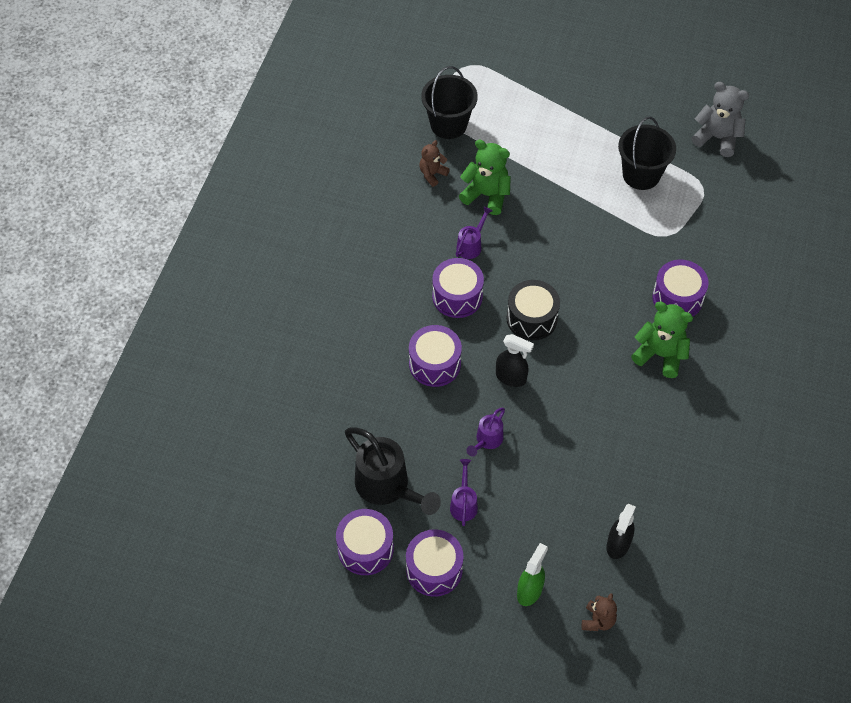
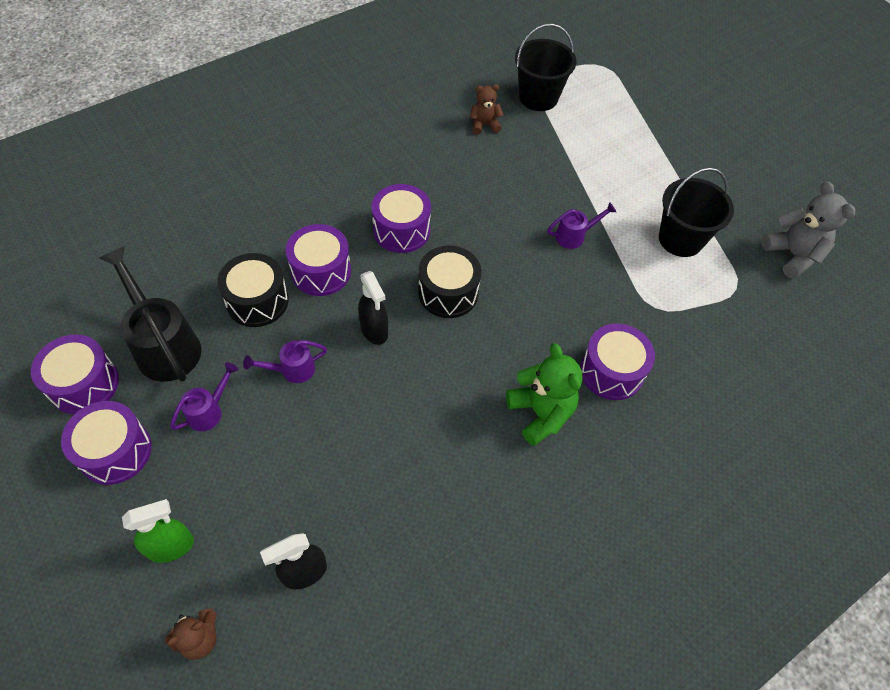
camera: 35 degrees right, 0 degrees up
(387, 487) = (164, 345): black watering can -> black watering can turned 150 degrees clockwise
(415, 414) = (257, 301): none -> black drum
(471, 245) = (458, 198): purple watering can -> purple watering can (574, 236)
(486, 195) = (514, 168): green teddy bear -> none

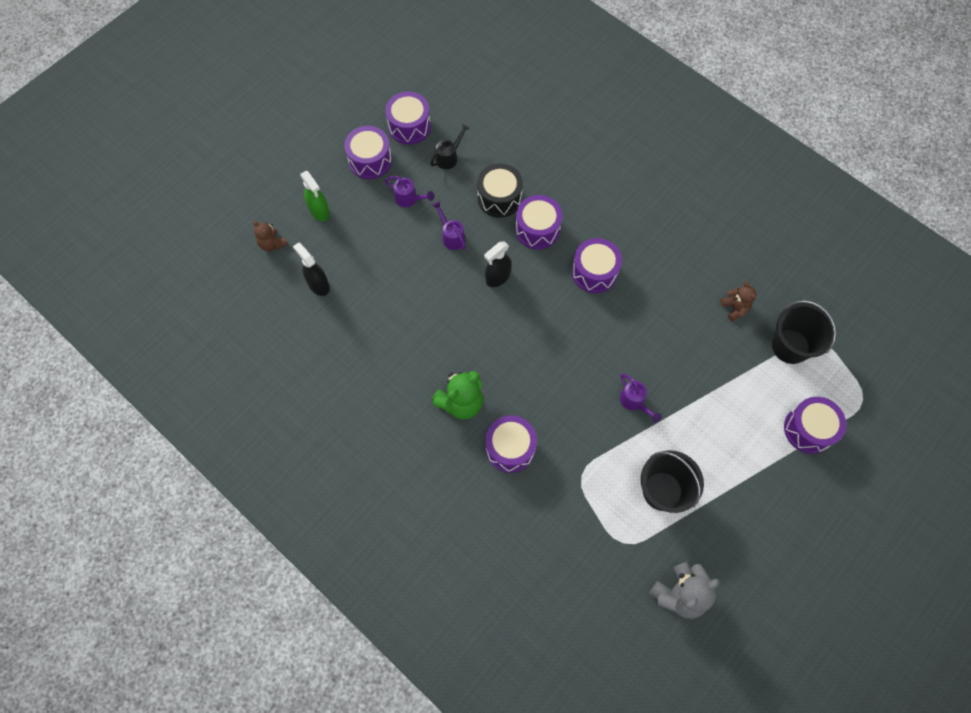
camera: 80 degrees right, 10 degrees up
(164, 345) = (449, 157): black watering can -> black watering can, size x0.52
(448, 293) = (546, 318): black drum -> none
(628, 110) = (808, 429): none -> purple drum

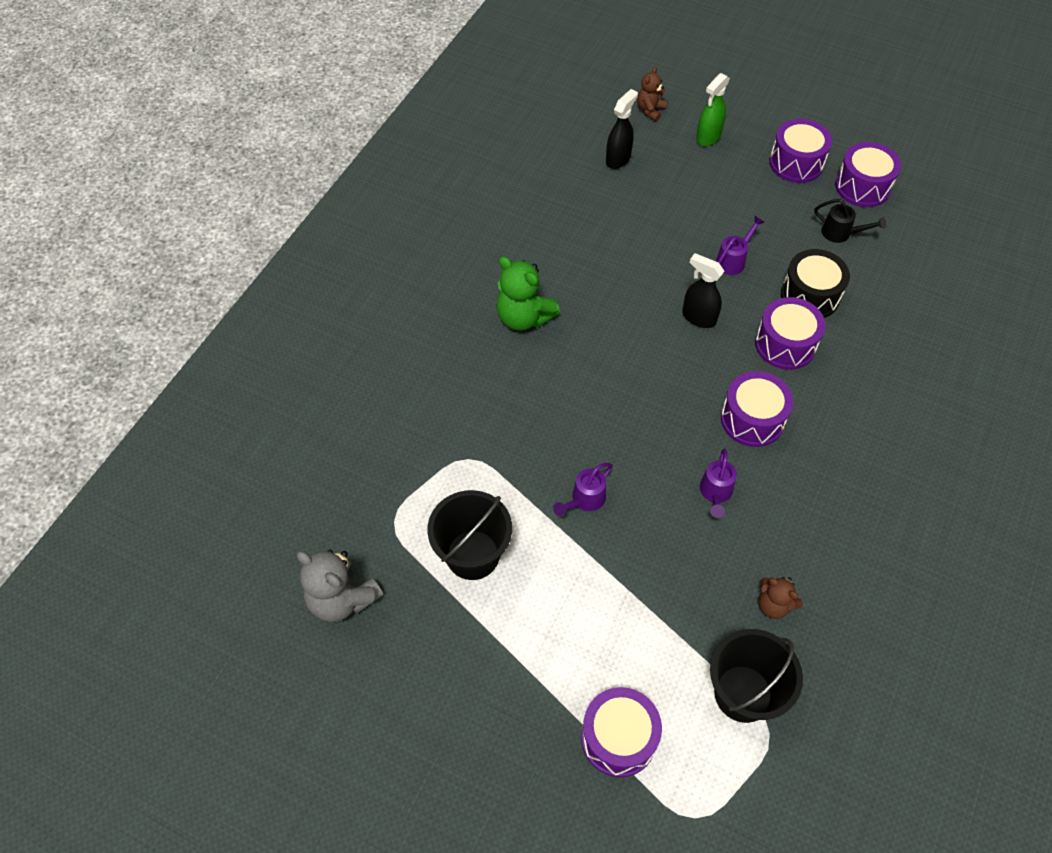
camera: 75 degrees right, 10 degrees down
(409, 199) = (763, 210): purple watering can -> purple watering can (715, 493)
(510, 448) = (482, 377): purple drum -> none
(735, 308) = (773, 605): brown teddy bear -> brown teddy bear turned 75 degrees clockwise

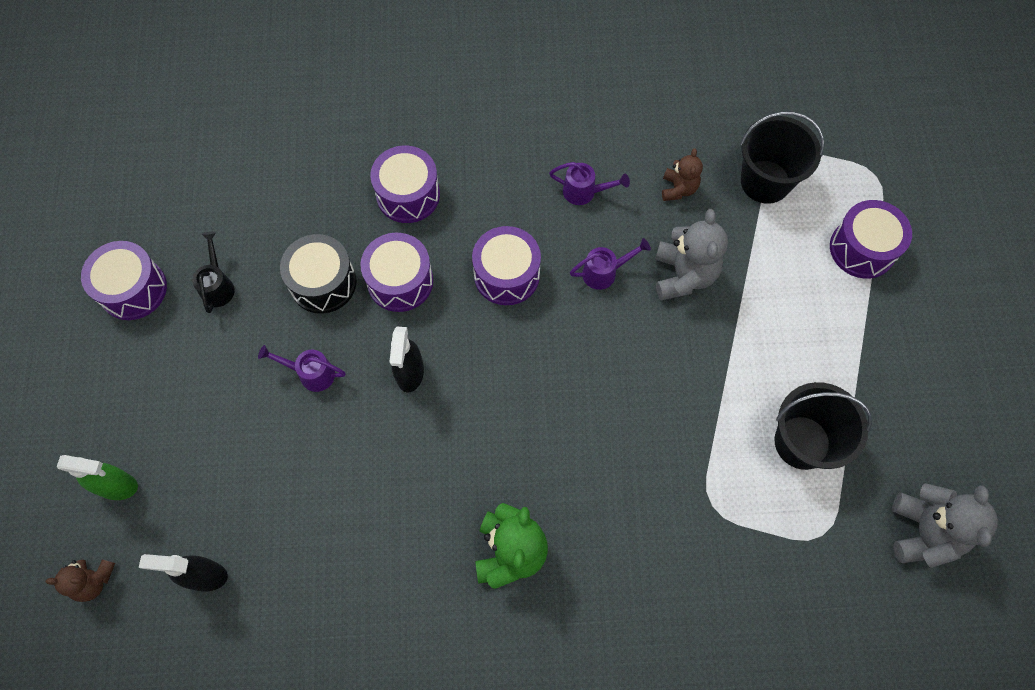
camera: 120 degrees left, 10 degrees up
(584, 500) = (684, 375): purple watering can -> purple watering can (584, 192)
(678, 555) = (683, 275): none -> grey teddy bear
(796, 163) = (123, 370): purple drum -> purple drum (408, 195)

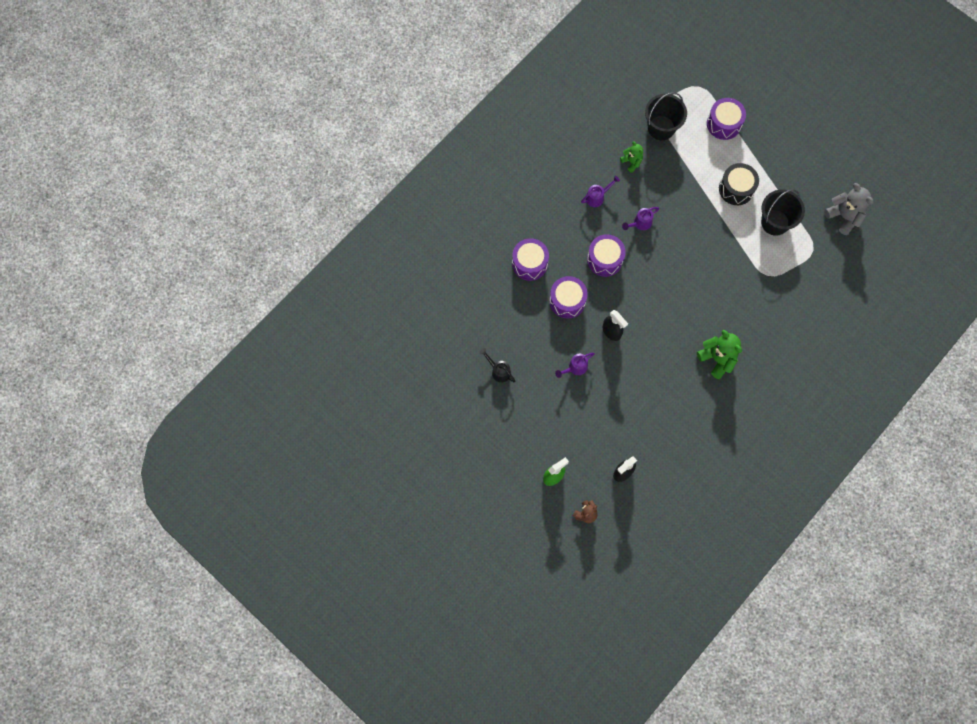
camera: 45 degrees left, 5 degrees up
(133, 289) = (467, 405): purple drum -> none
(323, 283) = (538, 330): black drum -> black drum (736, 189)
(604, 272) = (640, 223): purple watering can -> purple watering can turned 150 degrees counterclockwise
(678, 189) = (631, 162): brown teddy bear -> green teddy bear
(683, 275) = (670, 197): grey teddy bear -> none

